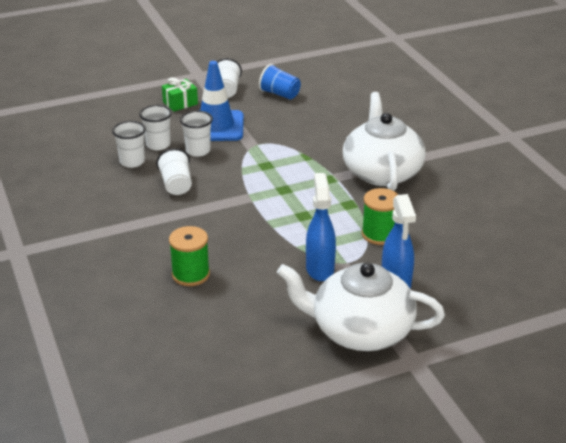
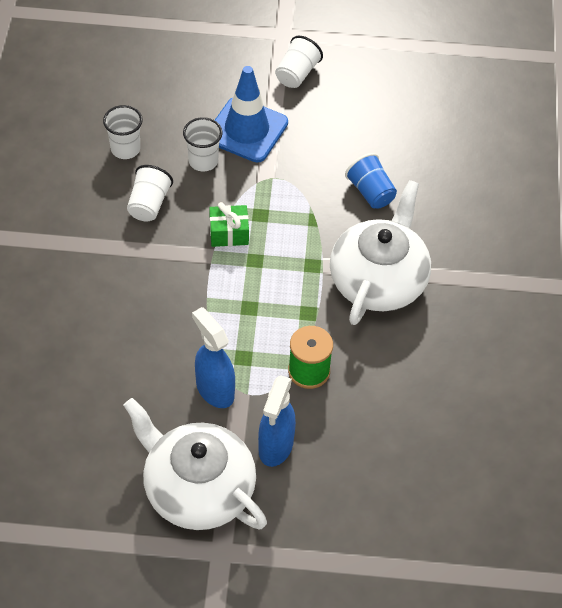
camera: 25 degrees right, 20 degrees up
(158, 145) = (167, 134): white cup -> none
(180, 103) = (232, 75): green gift -> green gift (229, 233)
(191, 274) = (85, 338): green spool -> none
(279, 94) = (352, 105): blue cup -> blue cup (370, 192)
(320, 268) = (214, 390): blue spray bottle -> blue spray bottle turned 60 degrees counterclockwise

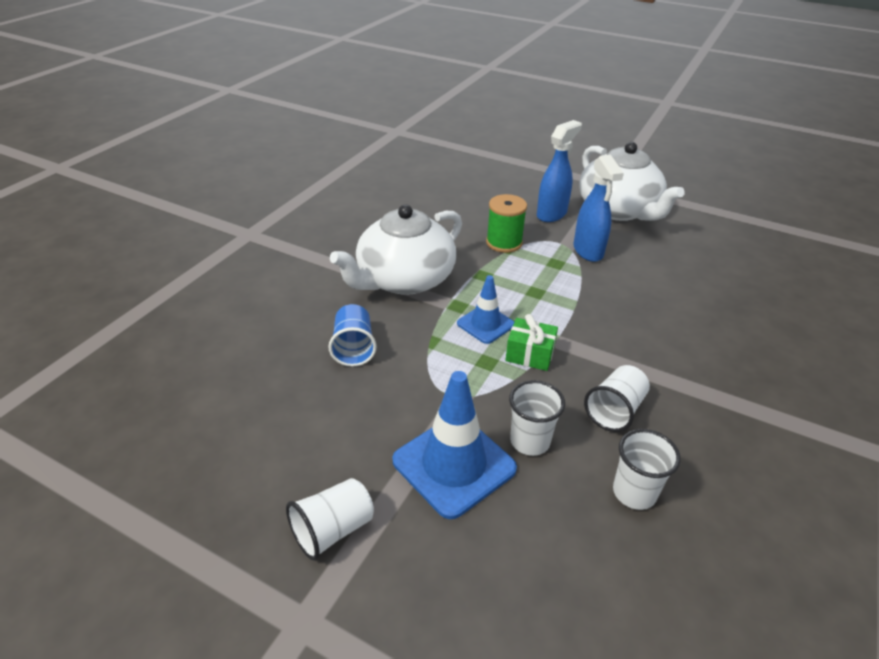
camera: 155 degrees left, 15 degrees down
(278, 252) = (485, 324): none -> blue traffic cone

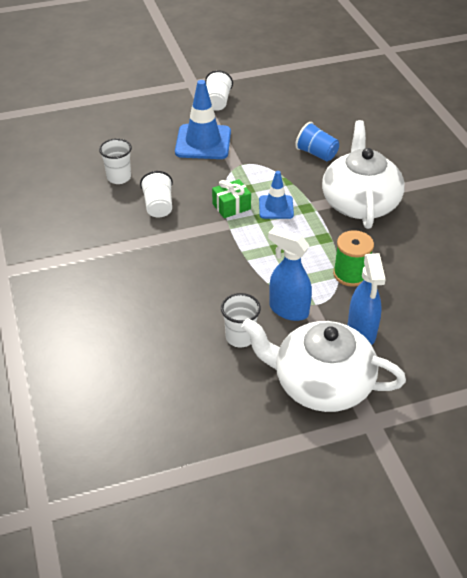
camera: 135 degrees right, 5 degrees up
(530, 441) = (183, 169): white cup -> white cup (240, 337)

